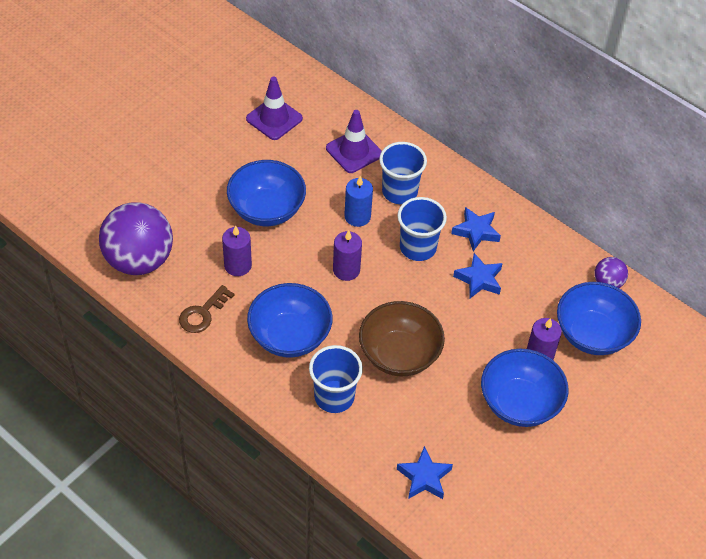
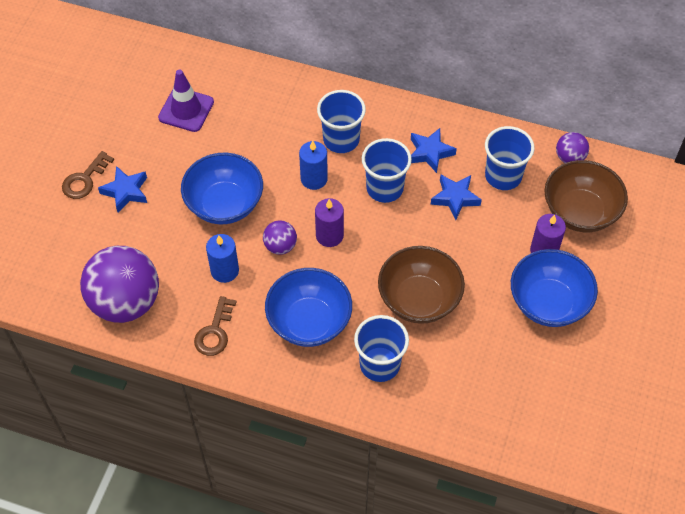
camera: 20 degrees left, 5 degrees up
(157, 146) = (85, 180): none -> brown key
(238, 265) = (225, 270): purple candle -> blue candle
(297, 263) = (280, 246): none -> purple ball
(354, 151) = (278, 115): purple traffic cone -> none
(424, 477) = (499, 408): blue star -> blue star (126, 191)
(534, 276) = (503, 176): none -> blue cup
(592, 334) = (580, 212): blue bowl -> brown bowl

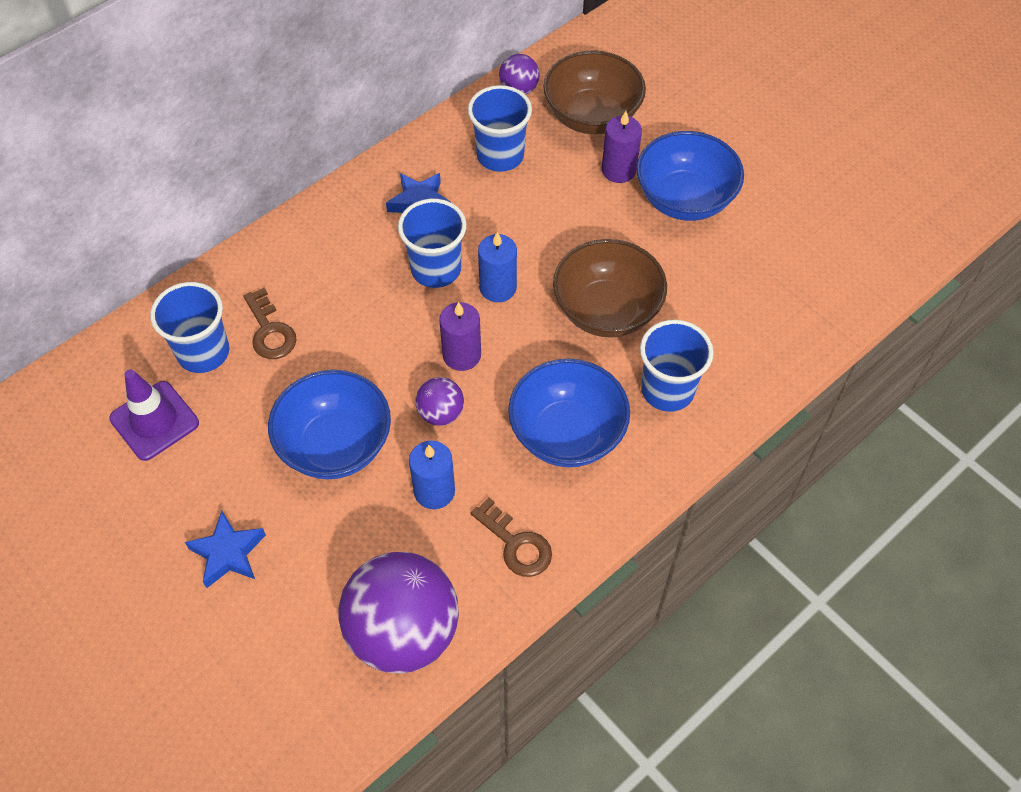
camera: 60 degrees left, 0 degrees up
(85, 180) = (168, 597): brown key -> brown key (270, 331)
(314, 179) = (370, 332): blue candle -> blue candle (498, 288)
(341, 140) = (335, 278): blue cup -> blue cup (203, 352)
(455, 198) = (497, 211): blue star -> none

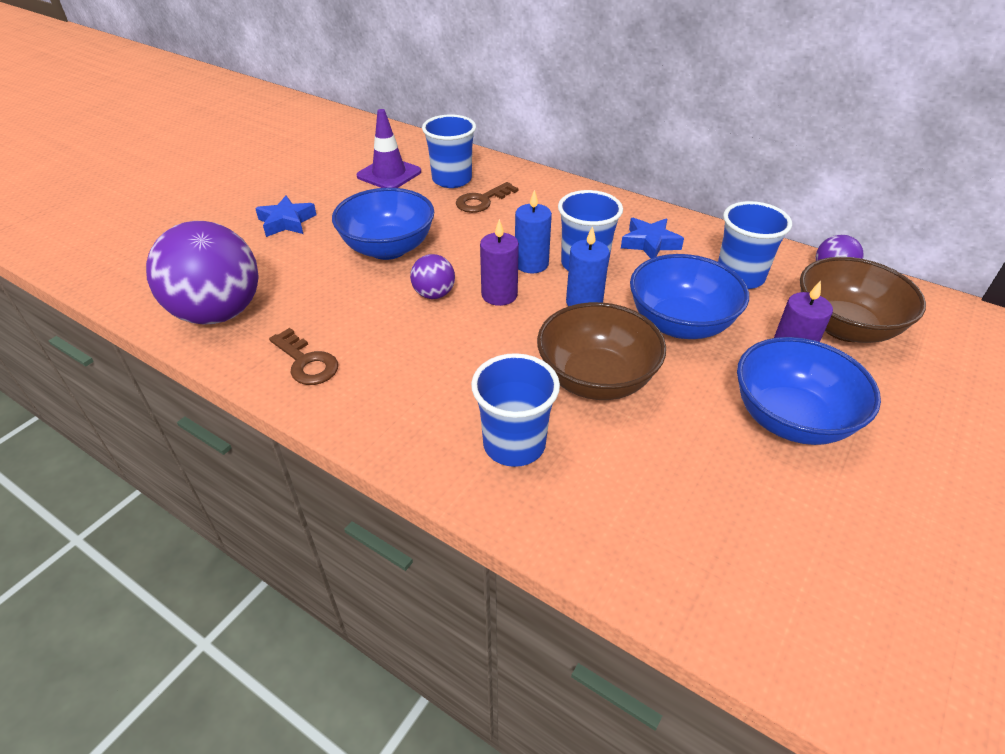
camera: 75 degrees right, 15 degrees down
(434, 491) = (354, 305): blue candle -> blue candle (531, 264)
(516, 544) = (306, 362): brown key -> brown key turned 75 degrees counterclockwise
(567, 434) = (435, 375): blue bowl -> blue bowl (680, 324)

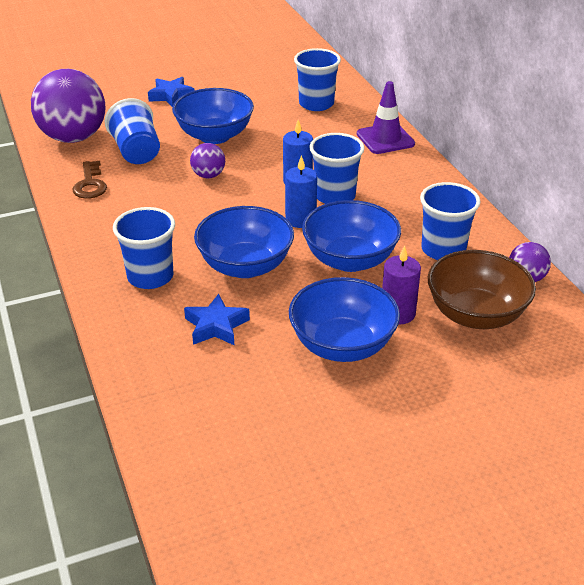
camera: 35 degrees right, 5 degrees down
(319, 300) = (136, 152): none -> blue cup
(389, 174) = (276, 85): purple traffic cone -> purple traffic cone (385, 139)
(482, 201) = (319, 126): brown key -> none
(499, 295) = (250, 192): purple candle -> none
(596, 379) = (245, 266): brown bowl -> blue bowl
(650, 243) = (405, 201): blue star -> blue star (216, 326)

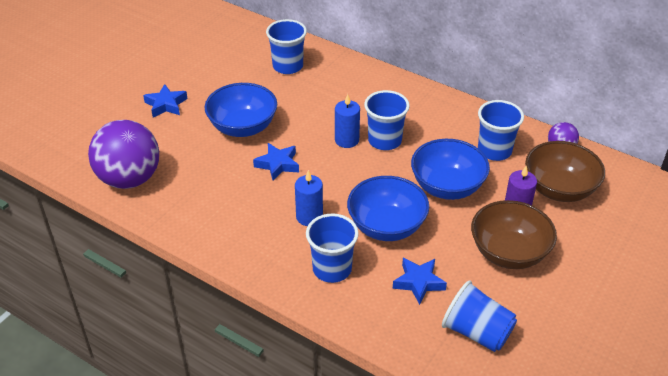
camera: 35 degrees left, 5 degrees up
(90, 184) = (195, 215): brown key -> none
(136, 152) = (198, 169): blue cup -> blue cup (476, 332)
(208, 175) = (278, 164): purple ball -> blue star
(300, 219) = (382, 171): blue candle -> blue candle (309, 217)
(342, 345) = (508, 253): blue bowl -> brown bowl
(385, 139) = (368, 77): purple traffic cone -> none

